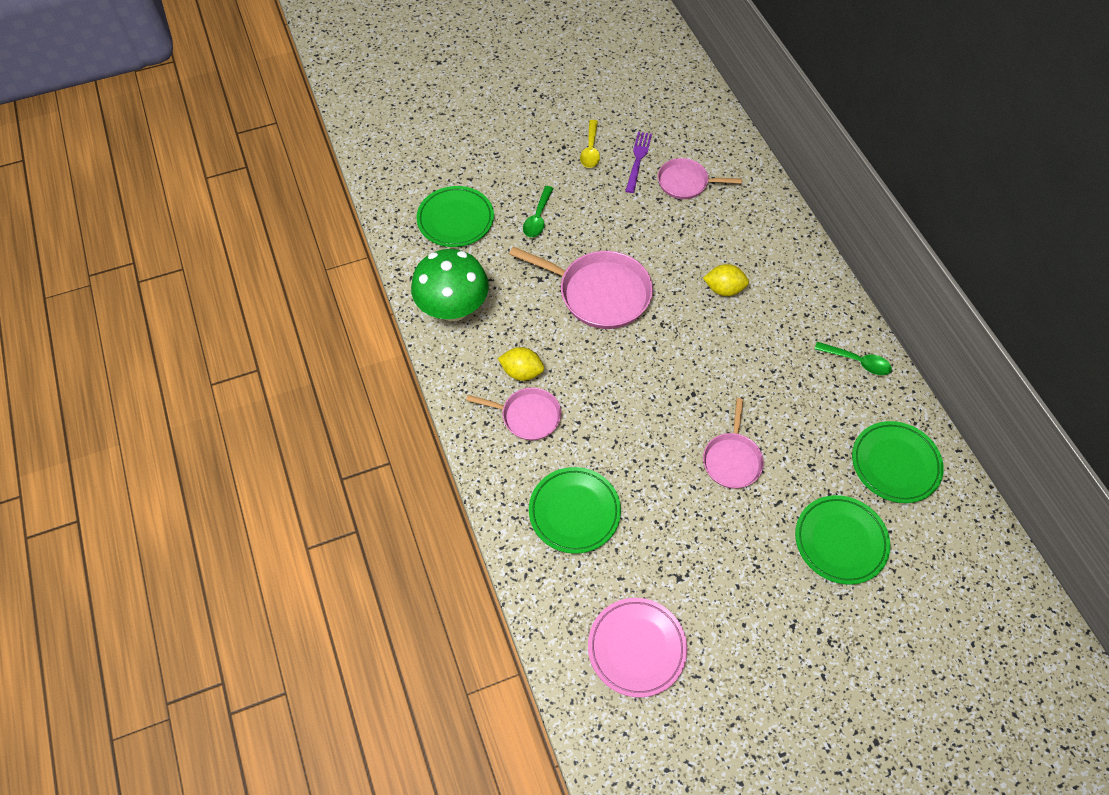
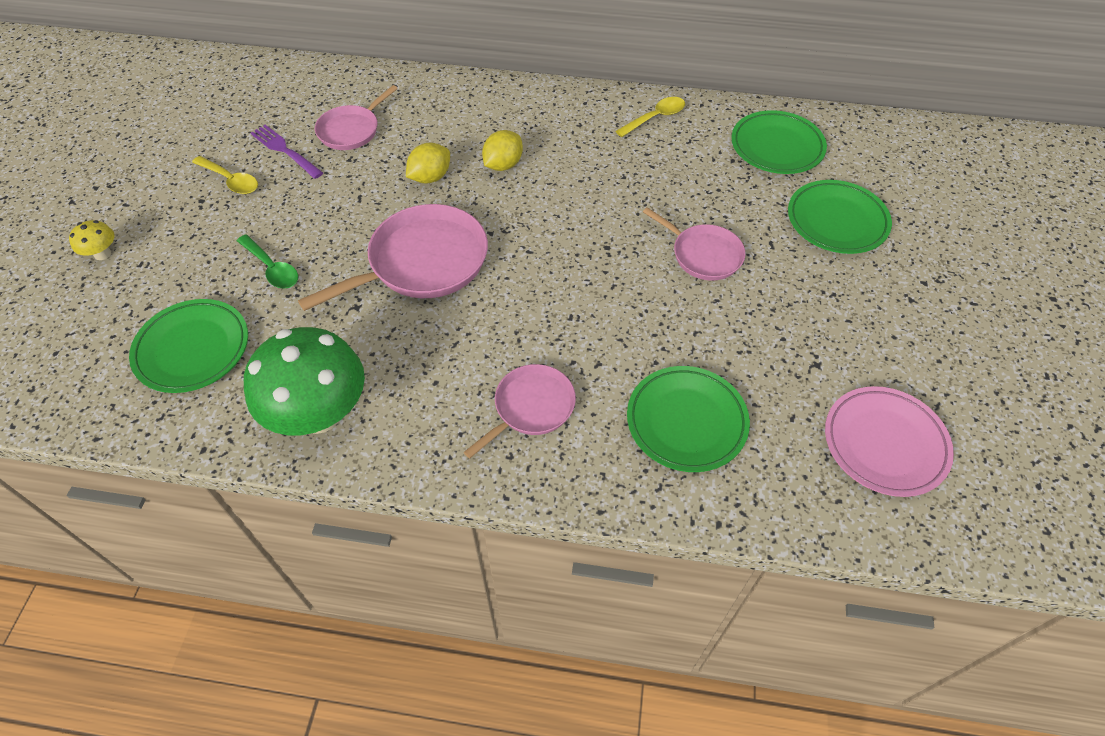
camera: 60 degrees left, 5 degrees down
(490, 131) = (102, 254): none -> yellow mushroom
(522, 372) = (467, 385): yellow lemon -> yellow lemon (430, 177)
(857, 362) = (655, 118): green spoon -> yellow spoon

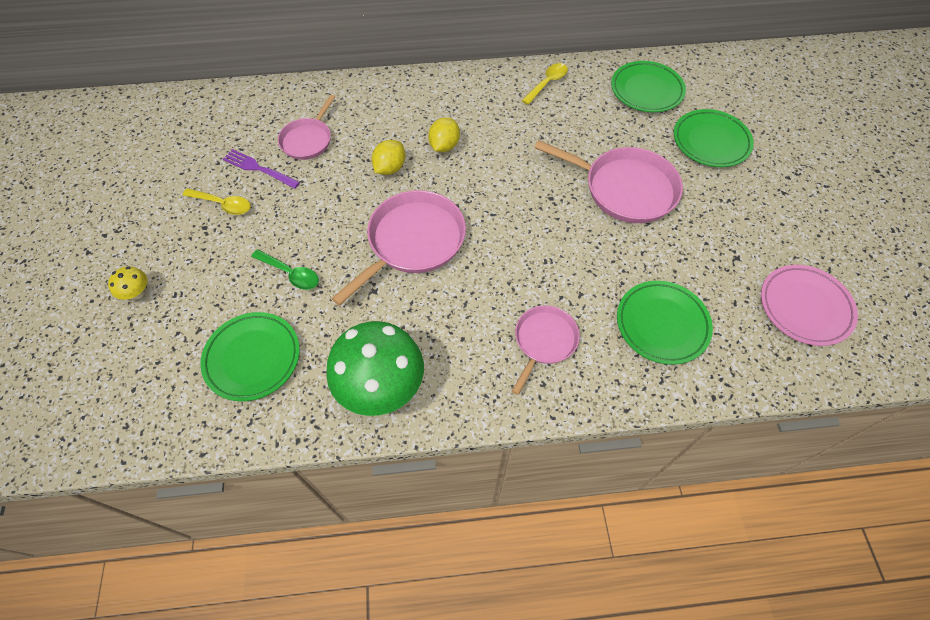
camera: 15 degrees left, 5 degrees up
(703, 255) = (625, 189): pink pan -> pink pan, size x1.67

